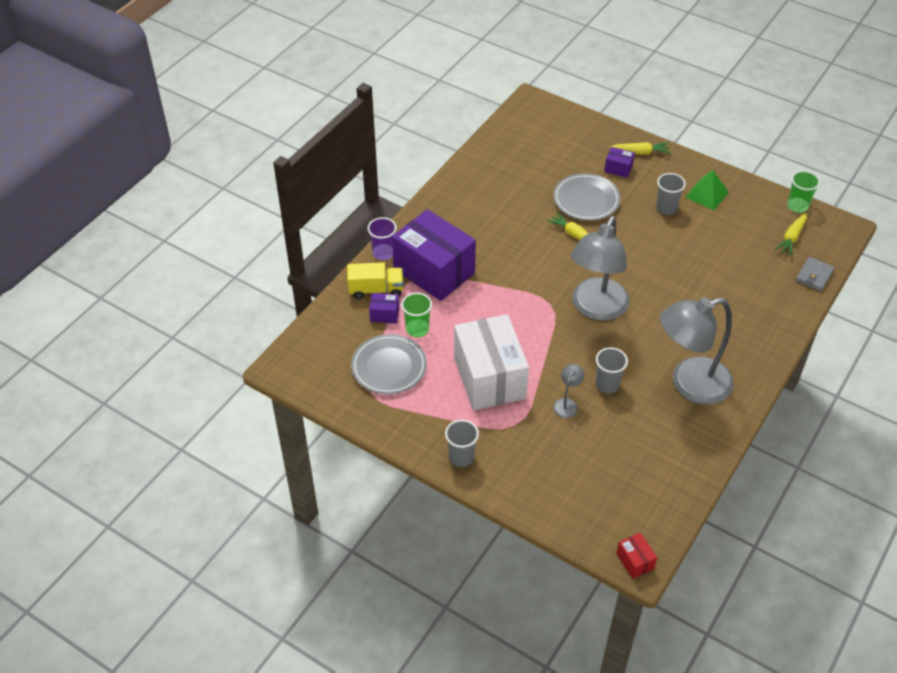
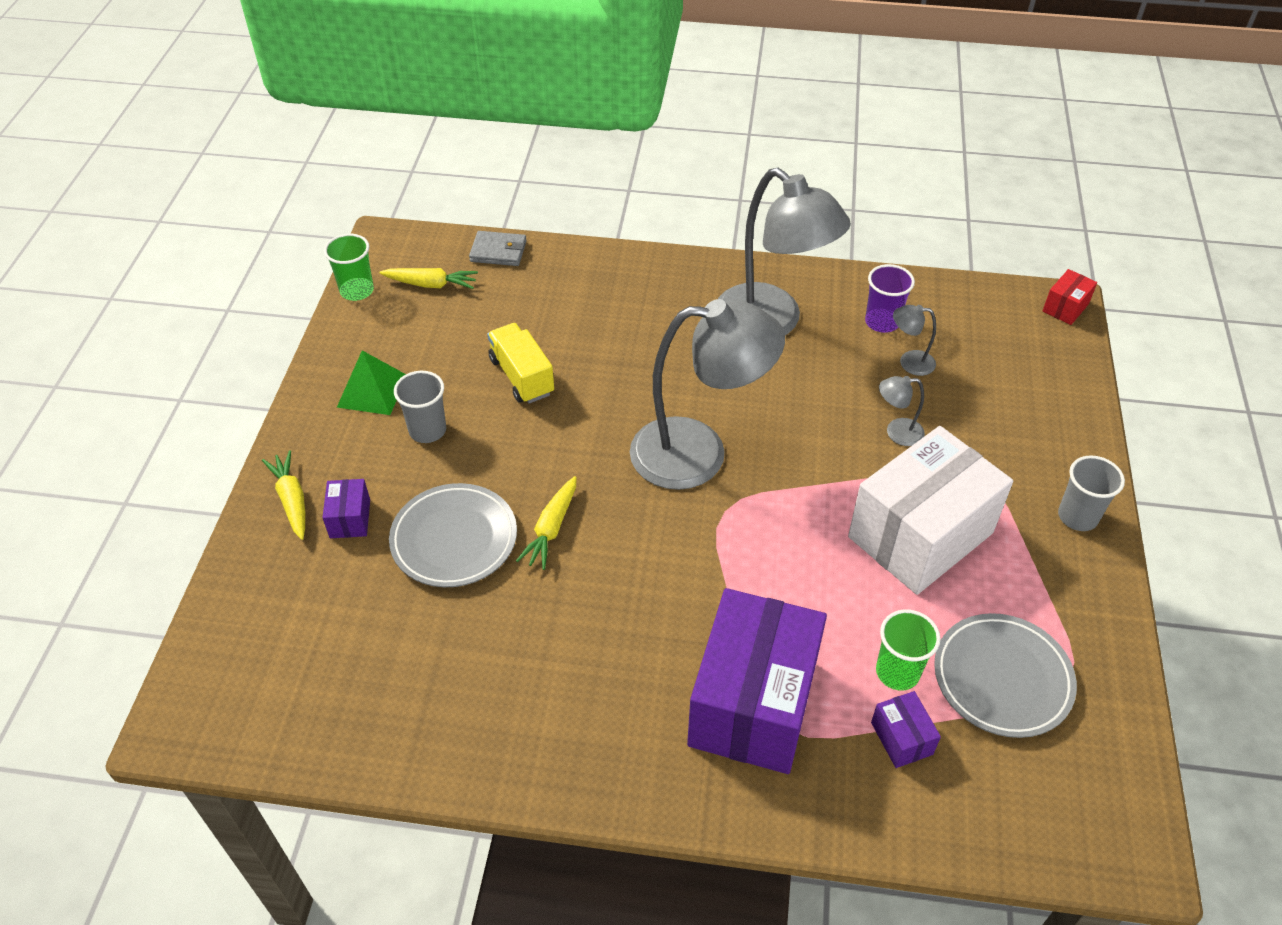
camera: 115 degrees left, 0 degrees up
(376, 290) = (855, 781): yellow truck -> yellow truck (522, 376)
(383, 253) = (758, 813): purple cup -> purple cup (882, 322)
(607, 384) = (831, 401): grey cup -> none
(622, 439) = (909, 362): none -> grey lamp

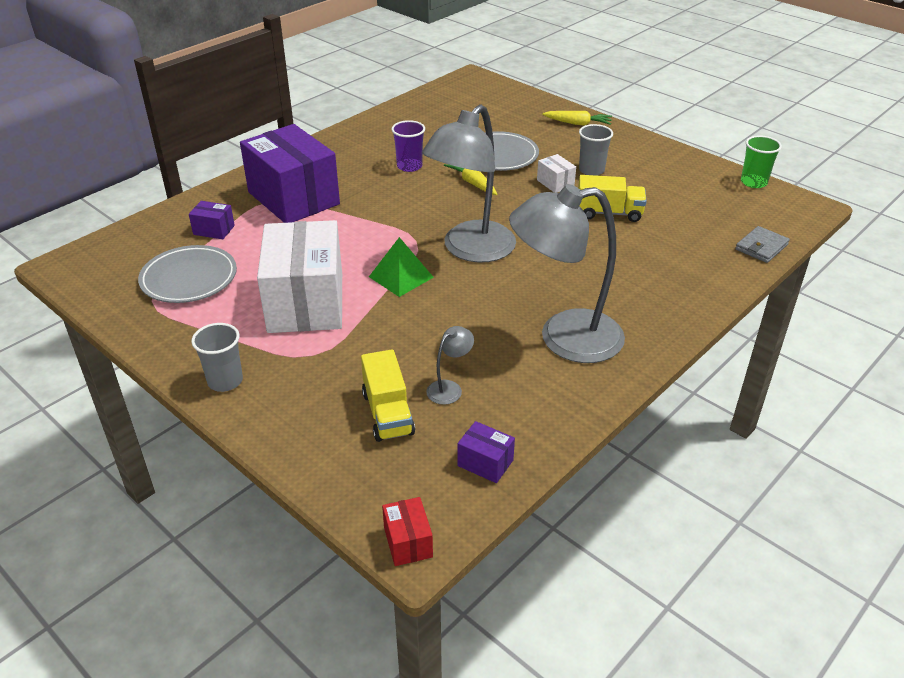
camera: 125 degrees right, 10 degrees down
(350, 519) = (547, 134): purple box -> purple box (485, 463)
(372, 391) = (644, 163): green pyramid -> green pyramid (401, 277)
(431, 284) = (739, 209): yellow carrot -> none
(488, 449) = (555, 183): none -> white box
(882, 322) = (508, 400): purple cup -> purple cup (409, 166)
(896, 432) = (392, 340): grey lamp -> none
(897, 672) = (244, 247): green cup -> none
(978, 383) = (388, 413): none -> yellow truck

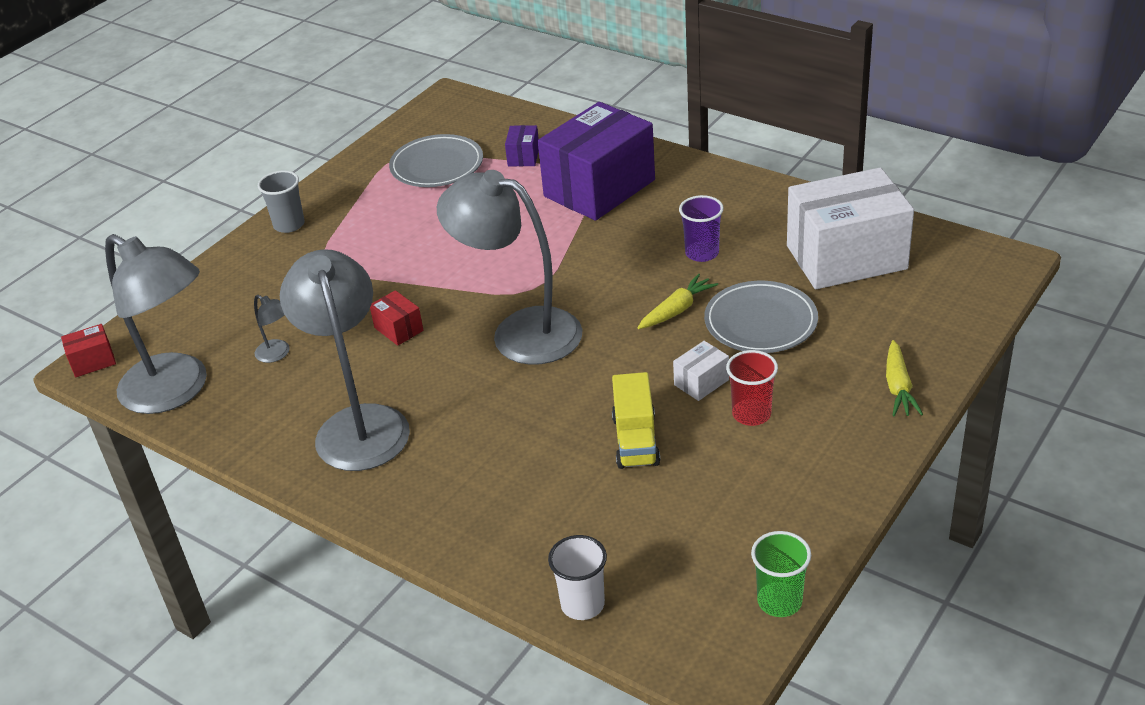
camera: 85 degrees right, 0 degrees up
(306, 302) = (406, 241): white box -> white box (846, 257)
(388, 413) = (244, 322): yellow truck -> none
(401, 277) = (459, 291): green pyramid -> none
(441, 312) = (398, 329): none -> red box
(485, 463) = (176, 391): purple box -> grey lamp
(591, 170) = (751, 414): grey cup -> red cup
(761, 247) = (582, 604): grey wallet -> white cup

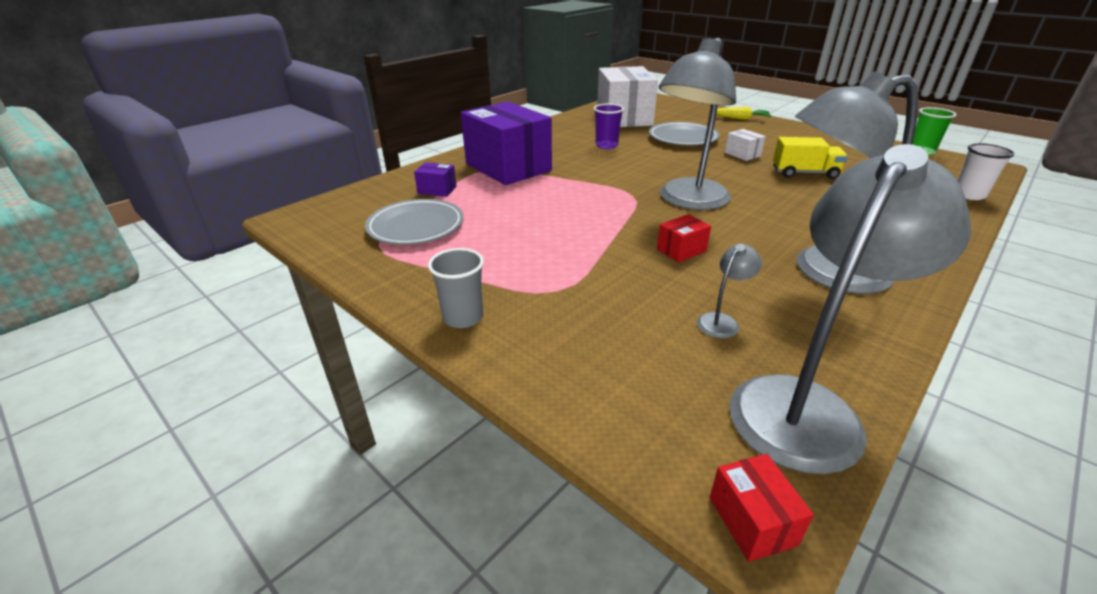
camera: 85 degrees left, 5 degrees down
(677, 310) = (667, 155): yellow carrot -> none
(751, 414) = (770, 146): red cup -> none

